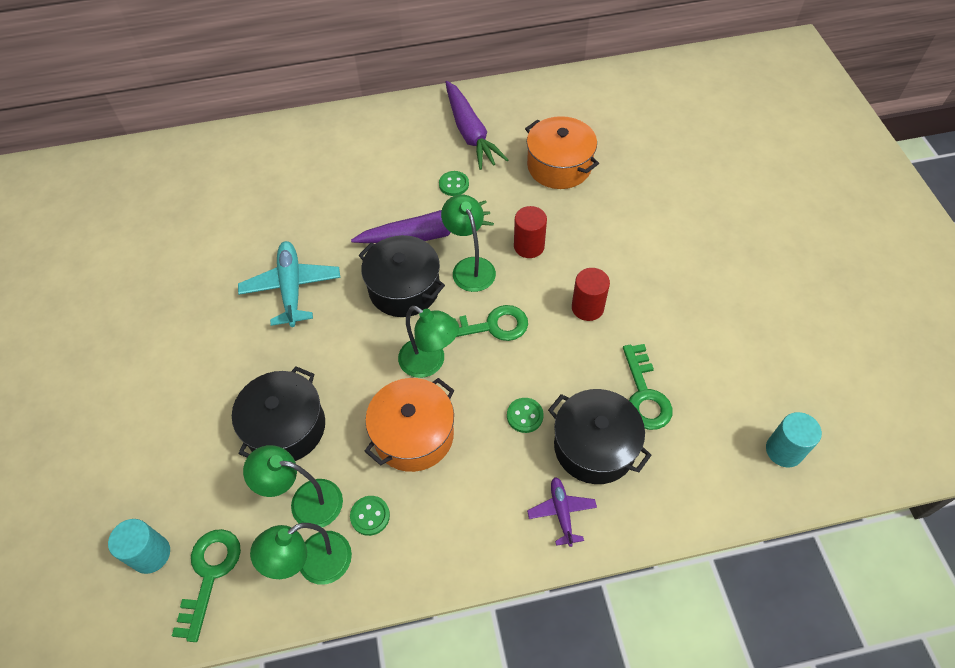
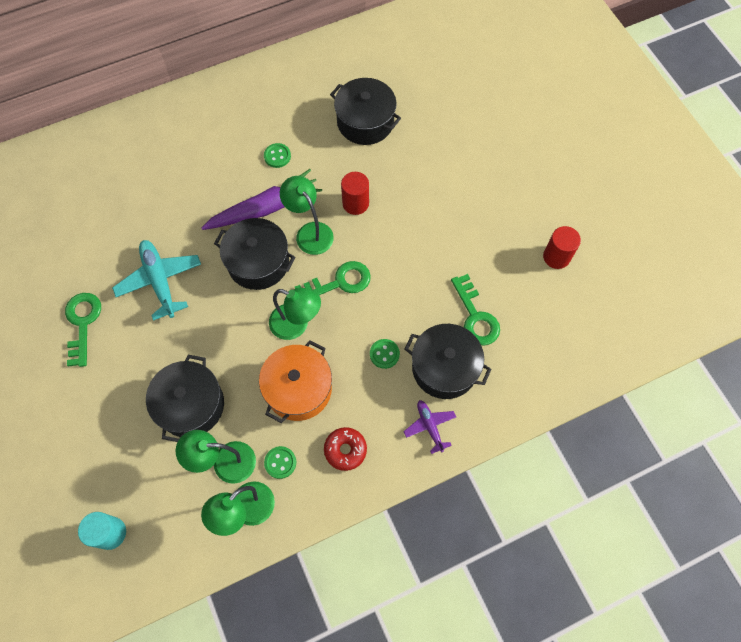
camera: 15 degrees left, 10 degrees up
(209, 574) = (164, 537): green key -> green key (82, 323)
(451, 518) = (345, 450): none -> red donut
(470, 133) = (280, 102): purple carrot -> none
(559, 166) = (365, 122): orange pot -> black pot
(587, 307) = (415, 250): red cylinder -> red cylinder (556, 257)
(784, 450) = (589, 340): turquoise cylinder -> none

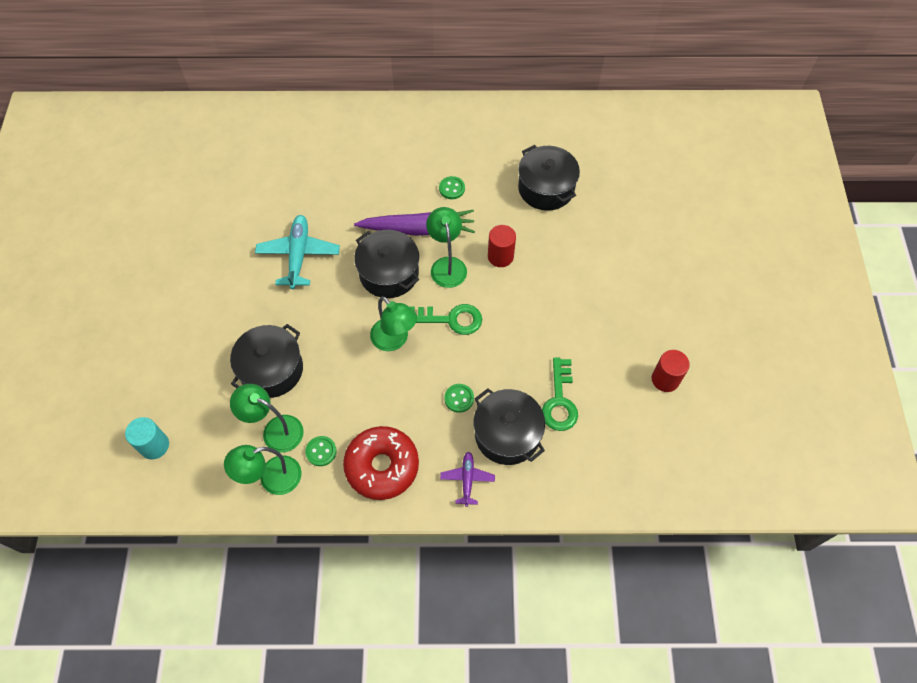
camera: 25 degrees right, 5 degrees down
(82, 323) = (219, 264): green key -> none
(298, 389) = (368, 396): orange pot -> none
(345, 450) = (382, 466): red donut -> red donut, size x1.78

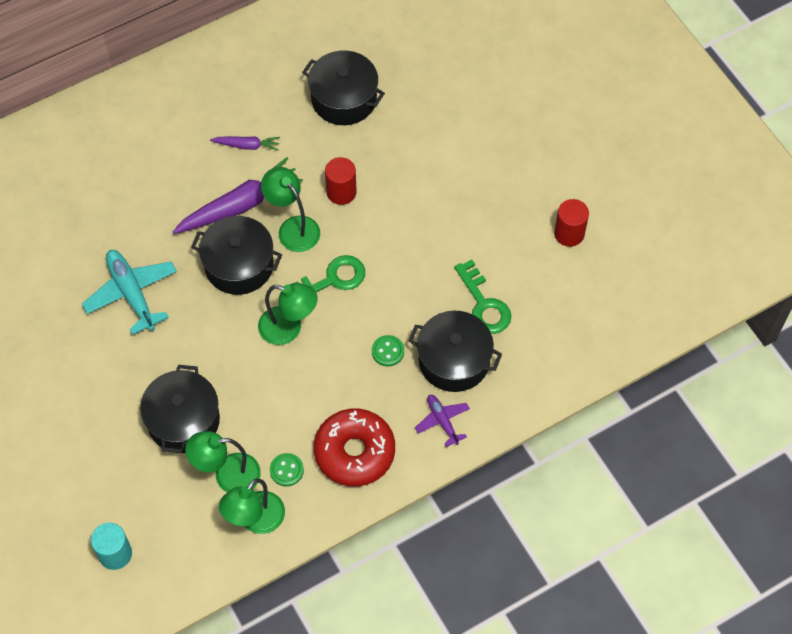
camera: 30 degrees left, 0 degrees up
(452, 188) = (247, 145): green button -> purple carrot

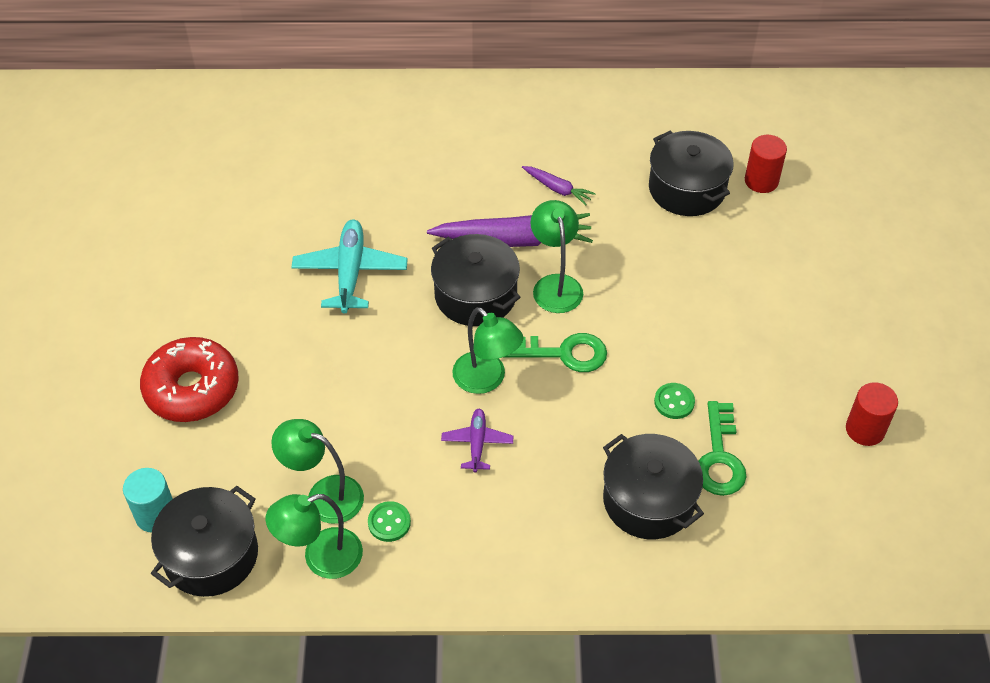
camera: 30 degrees right, 10 degrees down
(183, 420) = (317, 417): black pot -> black pot (211, 555)
(341, 192) = (628, 274): red cylinder -> red cylinder (761, 181)
(354, 452) = (475, 542): red donut -> red donut (192, 389)
(388, 351) = (579, 454): green button -> green button (674, 402)
(442, 421) = (595, 559): purple plane -> purple plane (477, 443)

